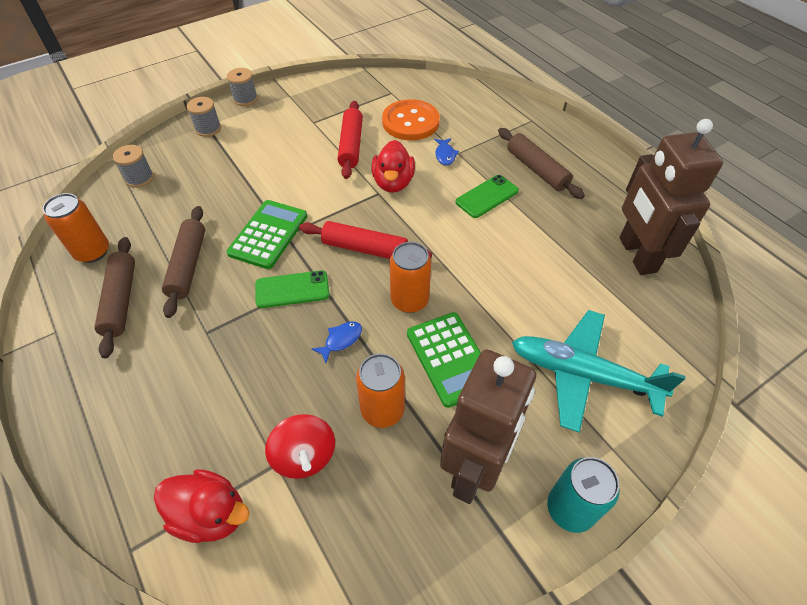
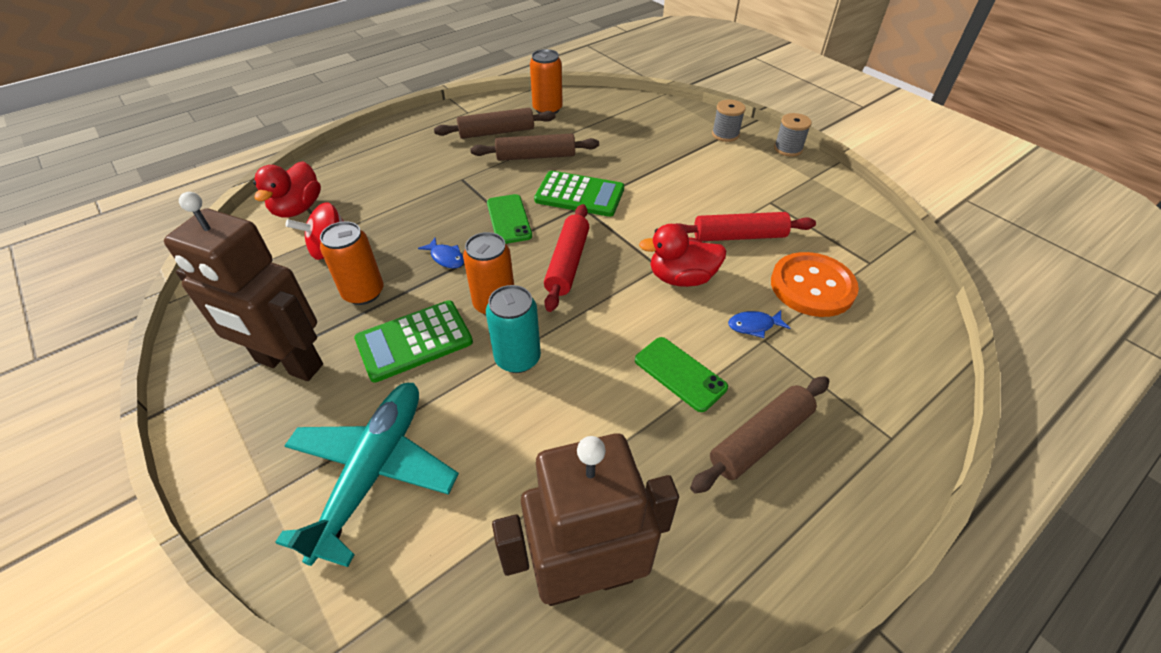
camera: 85 degrees right, 5 degrees down
(139, 178) = (640, 112): grey spool -> none
(570, 509) = (216, 444): turquoise can -> turquoise can (517, 358)

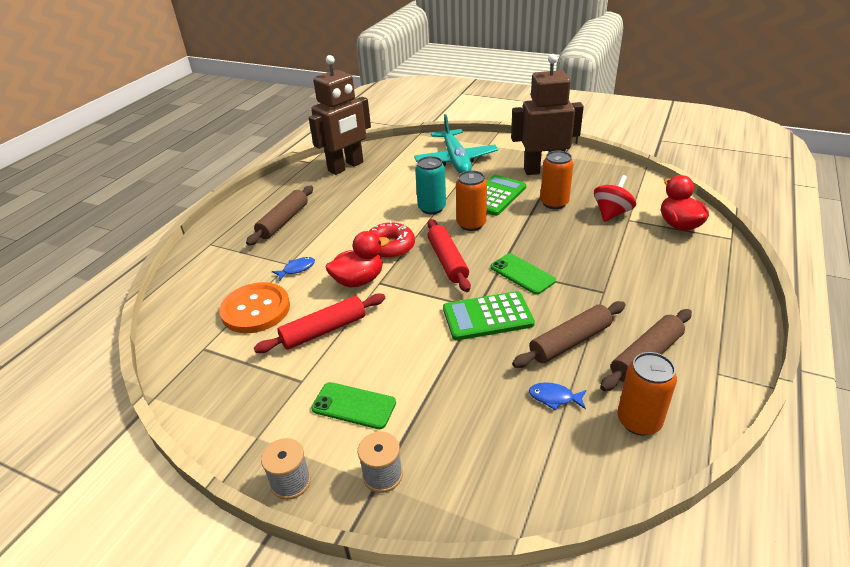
camera: 155 degrees right, 10 degrees down
(446, 258) = (532, 235): blue fish -> blue fish (554, 397)
(620, 311) = (390, 247): none -> red donut
(680, 374) = (336, 231): green phone -> green phone (354, 406)

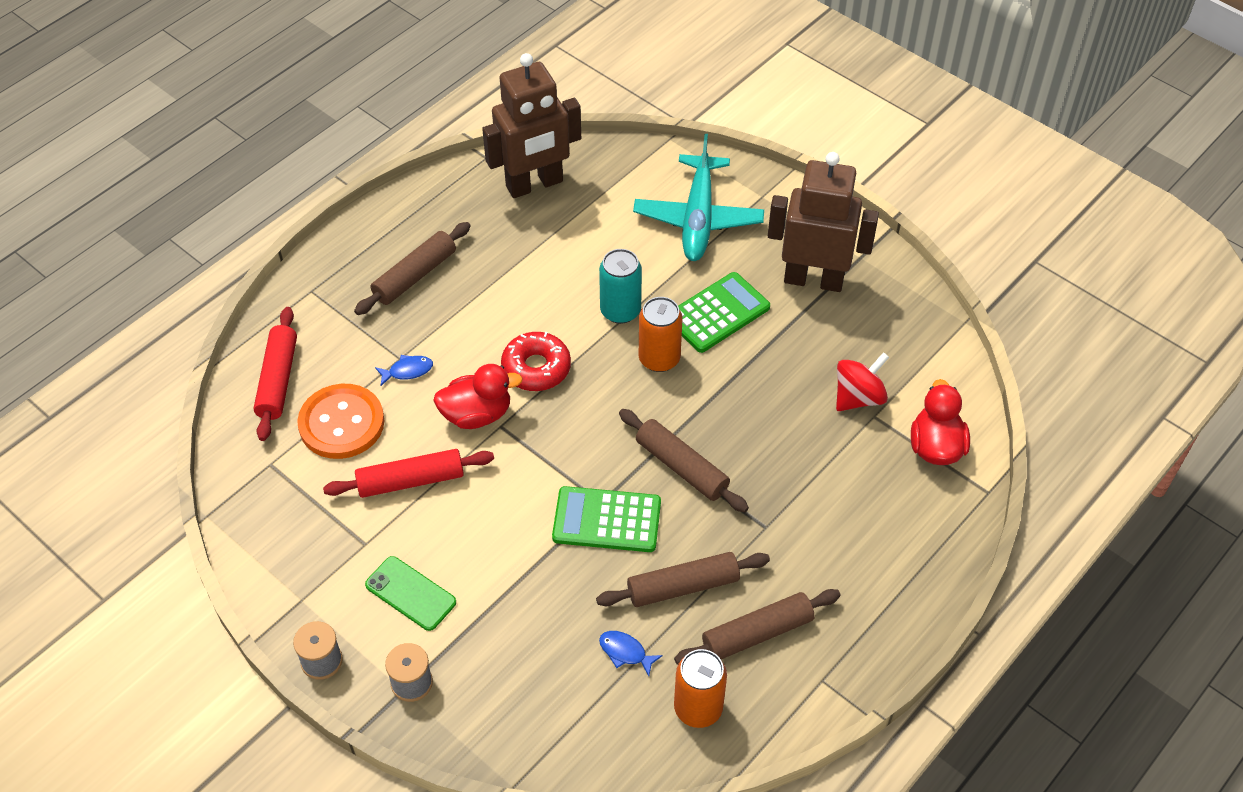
camera: 15 degrees right, 15 degrees up
(447, 261) = (599, 416): red rolling pin -> red rolling pin (278, 380)
(522, 274) = (681, 467): green phone -> brown rolling pin
(554, 203) = (791, 352): orange can -> none

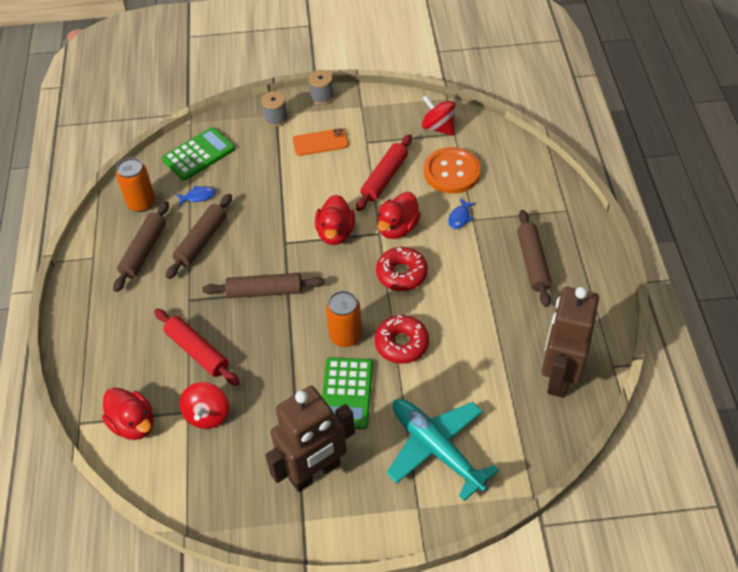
camera: 135 degrees right, 0 degrees up
(272, 487) = (438, 127): none -> red spinning top
(278, 380) = (509, 163): red rolling pin -> red rolling pin (197, 351)
(410, 593) = (320, 142): green phone -> orange phone
(540, 465) = (335, 233): none -> red duck
(607, 520) = (272, 237): green calculator -> green calculator (199, 154)
(620, 311) = (401, 344): turquoise can -> red donut

